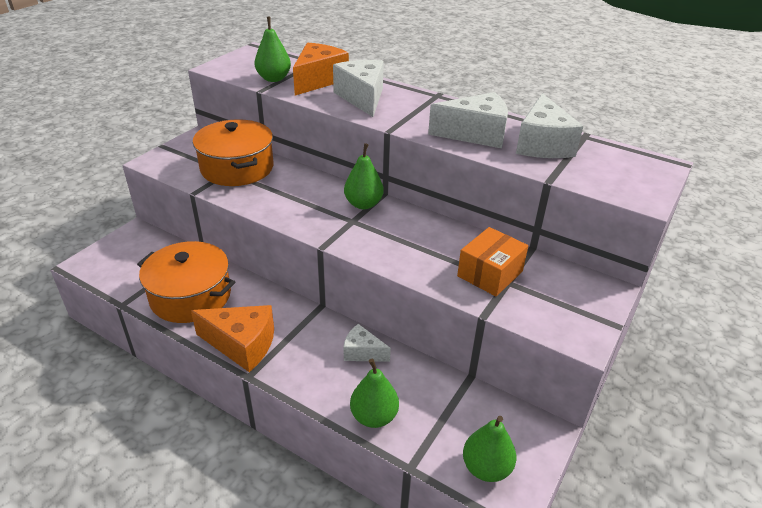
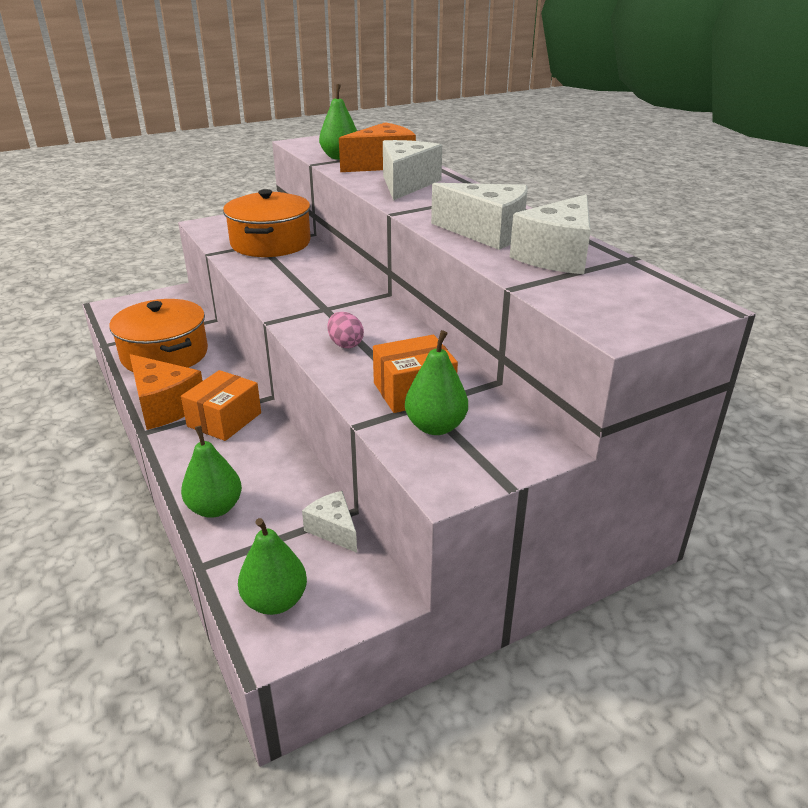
camera: 30 degrees right, 5 degrees down
(305, 339) = (224, 419): none -> orange box
(362, 352) = (265, 449): white cheese -> white cheese (333, 529)
(363, 204) = (354, 298): green pear -> green pear (435, 427)
(402, 249) = (345, 344): none -> pink egg

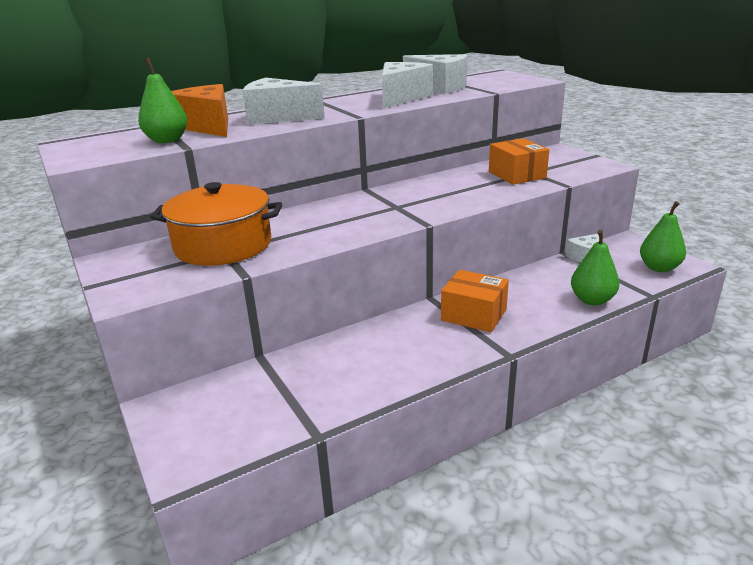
camera: 90 degrees left, 5 degrees down
(164, 406) = (459, 352): orange cheese -> none
(165, 354) = (348, 376): orange pot -> none
(345, 344) = (459, 195): pink egg -> none
(435, 427) = (554, 169): green pear -> none

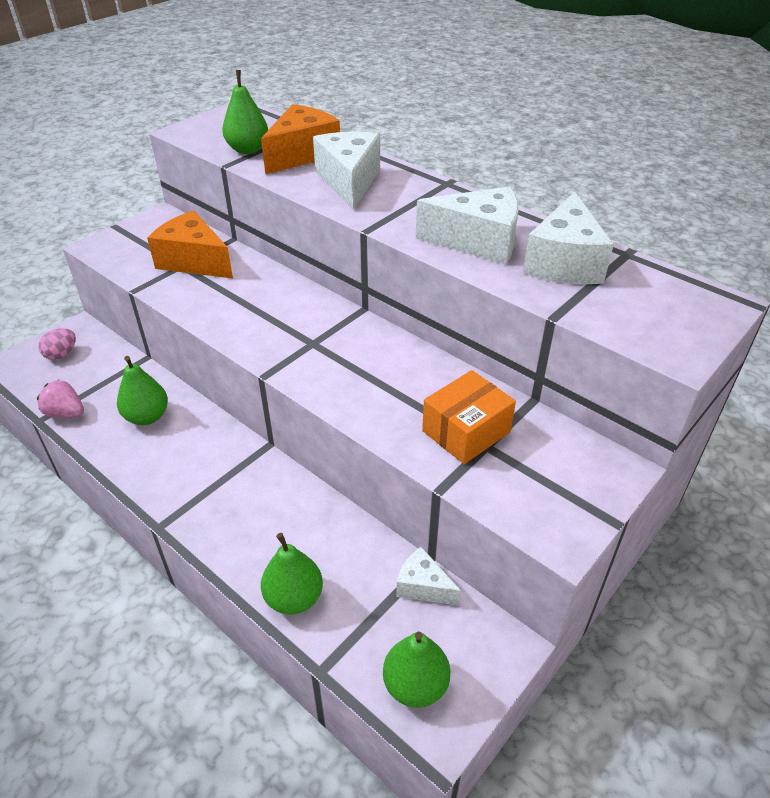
camera: 70 degrees right, 15 degrees up
(200, 420) = (61, 354): none -> pink egg
(223, 245) = (194, 261): orange pot -> orange cheese
(318, 414) = (65, 413): none -> pink strawberry
(358, 358) = (147, 417): none -> green pear
(474, 315) = (238, 486): orange box -> none

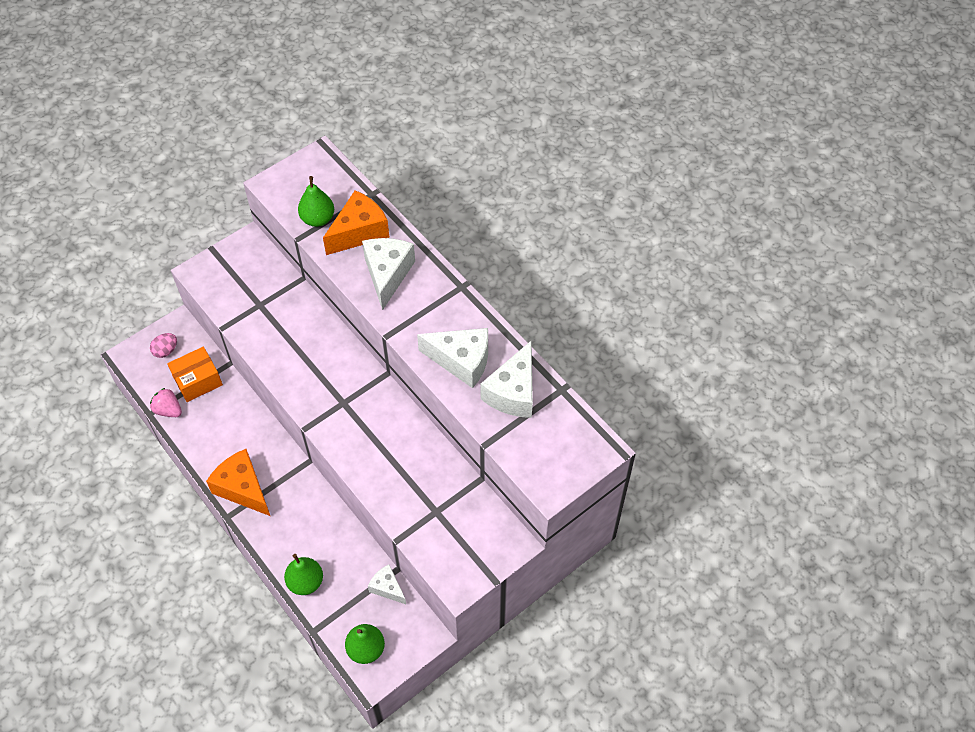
camera: 10 degrees right, 15 degrees up
(147, 417) = (225, 422): green pear -> none
(194, 261) = (269, 301): orange cheese -> orange cheese (243, 488)
(466, 431) = (426, 498): orange box -> orange box (197, 380)

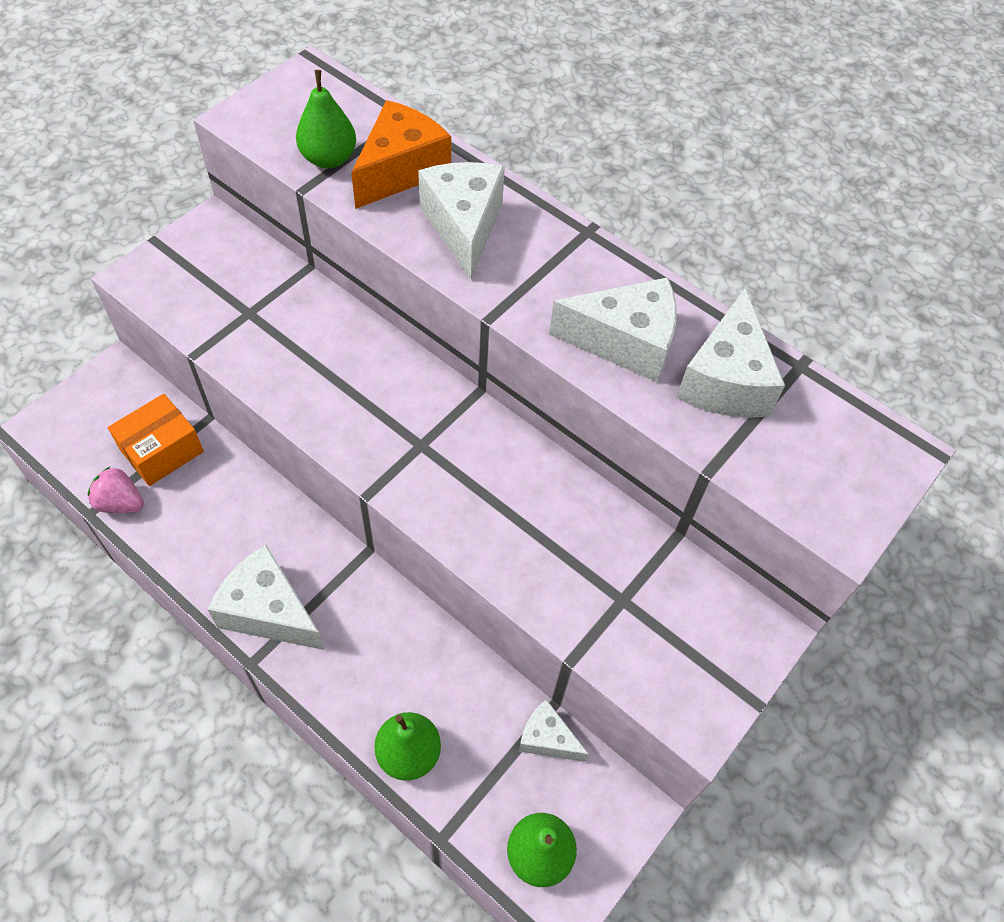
camera: 15 degrees left, 0 degrees up
(166, 351) = (101, 412): pink egg -> none
(243, 488) = (269, 611): orange cheese -> white cheese

